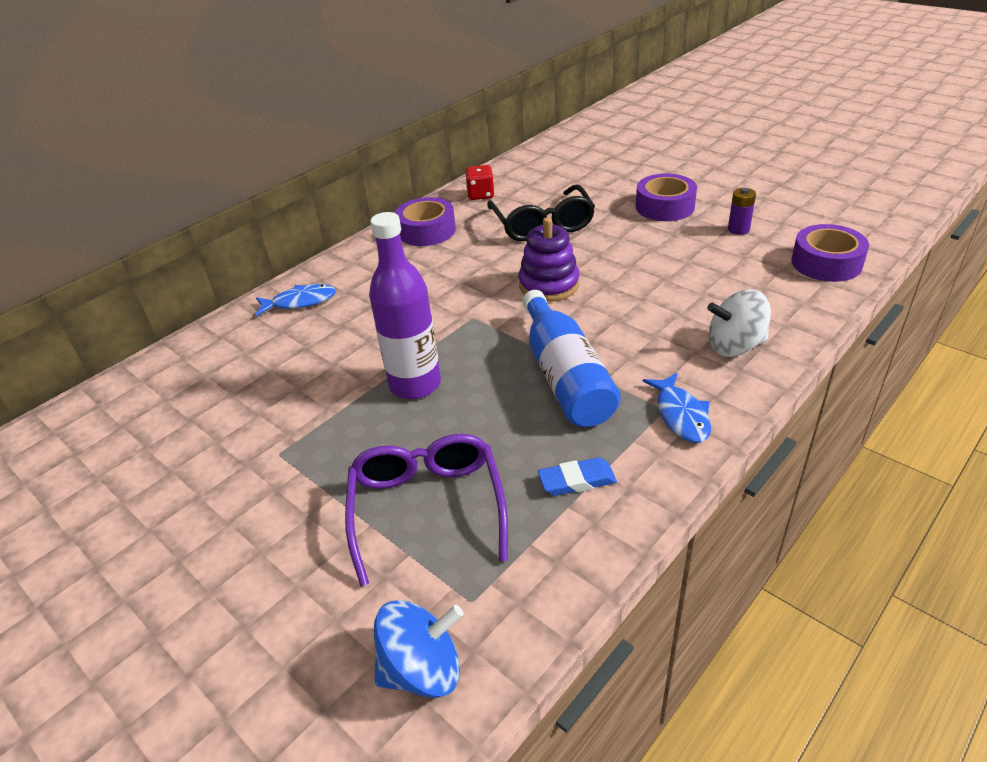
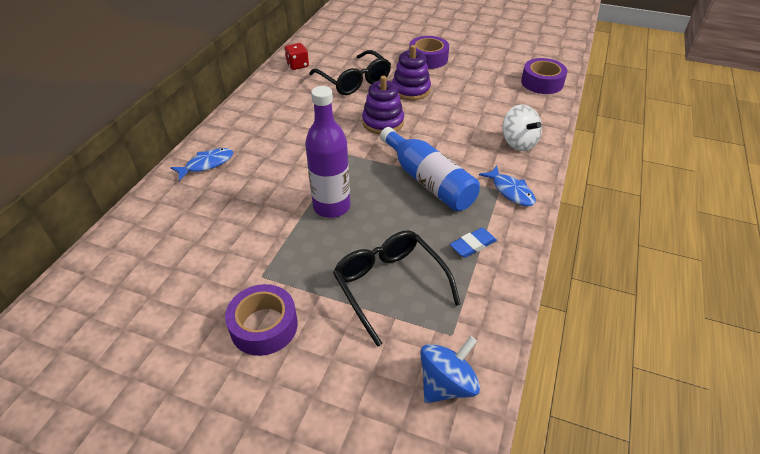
camera: 25 degrees left, 5 degrees up
(426, 231) = (273, 97): purple tape -> purple tape (264, 326)
(427, 508) = (390, 286): purple glasses -> black glasses
(614, 247) = (411, 90): none -> purple stacking toy
(735, 346) = (518, 143): white spinning top -> white spinning top turned 90 degrees counterclockwise
(738, 229) = (481, 68): purple battery -> none

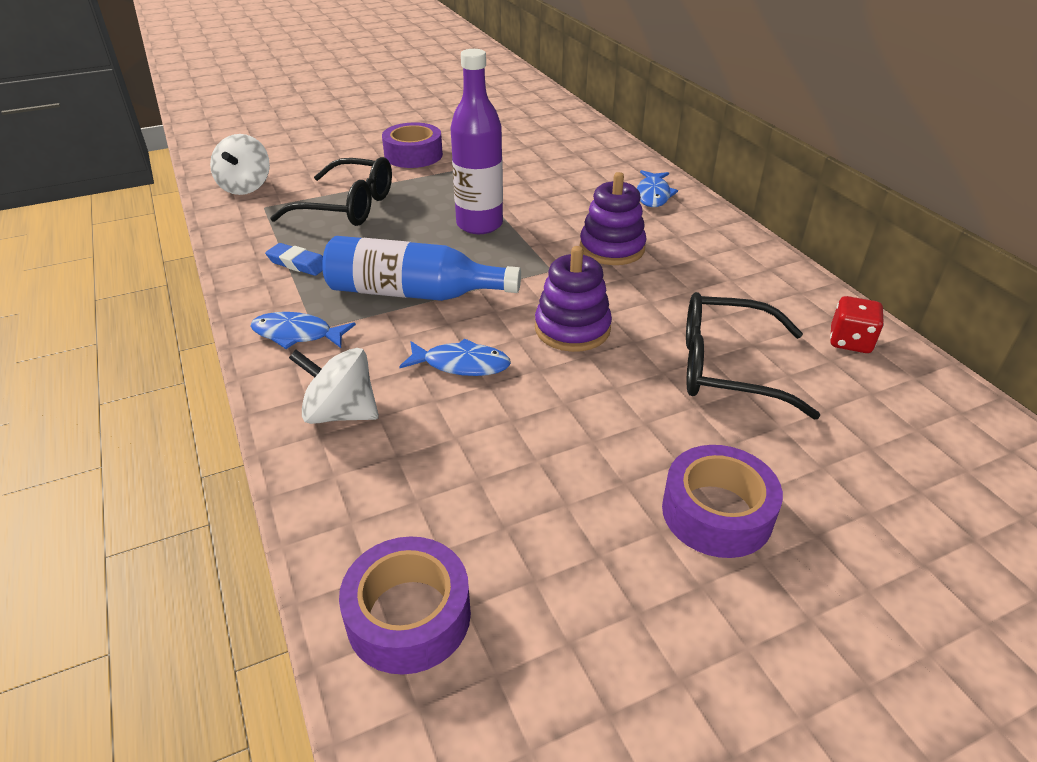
camera: 135 degrees right, 5 degrees down
(411, 90) = (623, 408): purple stacking toy -> purple stacking toy (612, 248)
(446, 384) = (246, 187): blue spinning top -> white spinning top
(448, 134) = (461, 364): none -> blue fish
(473, 245) = (298, 263): blue eraser -> blue eraser turned 75 degrees counterclockwise

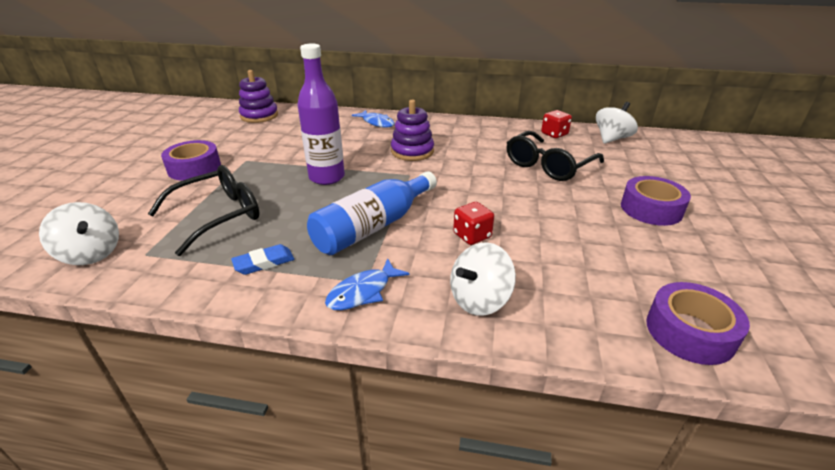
camera: 55 degrees left, 5 degrees down
(461, 364) = (472, 236): blue fish -> red dice
(572, 329) = (475, 190): purple stacking toy -> purple stacking toy (259, 116)
(933, 407) = (611, 139): none -> white spinning top

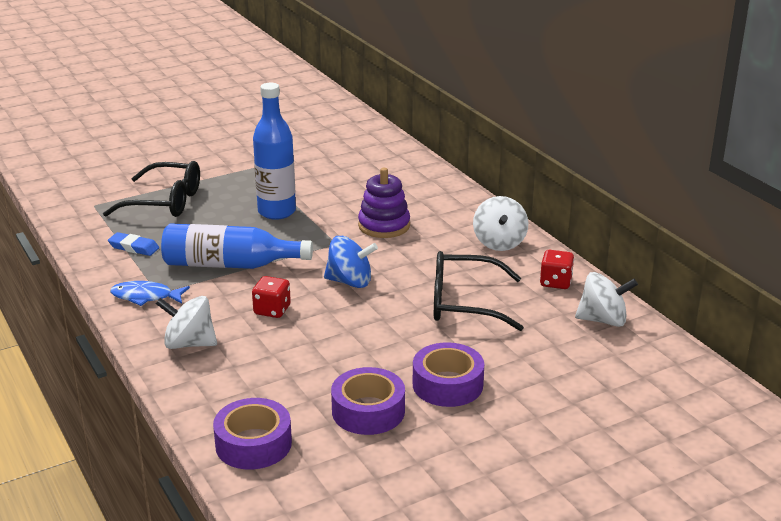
camera: 50 degrees right, 5 degrees down
(91, 254) = (73, 189): white spinning top -> white spinning top (499, 242)
(194, 168) = (214, 156): purple tape -> purple tape (368, 411)
(259, 116) = (342, 127): purple stacking toy -> none
(327, 177) = (277, 212): purple bottle -> blue bottle
(376, 123) = (419, 182): blue fish -> none
(471, 190) = (350, 282): none -> blue spinning top

